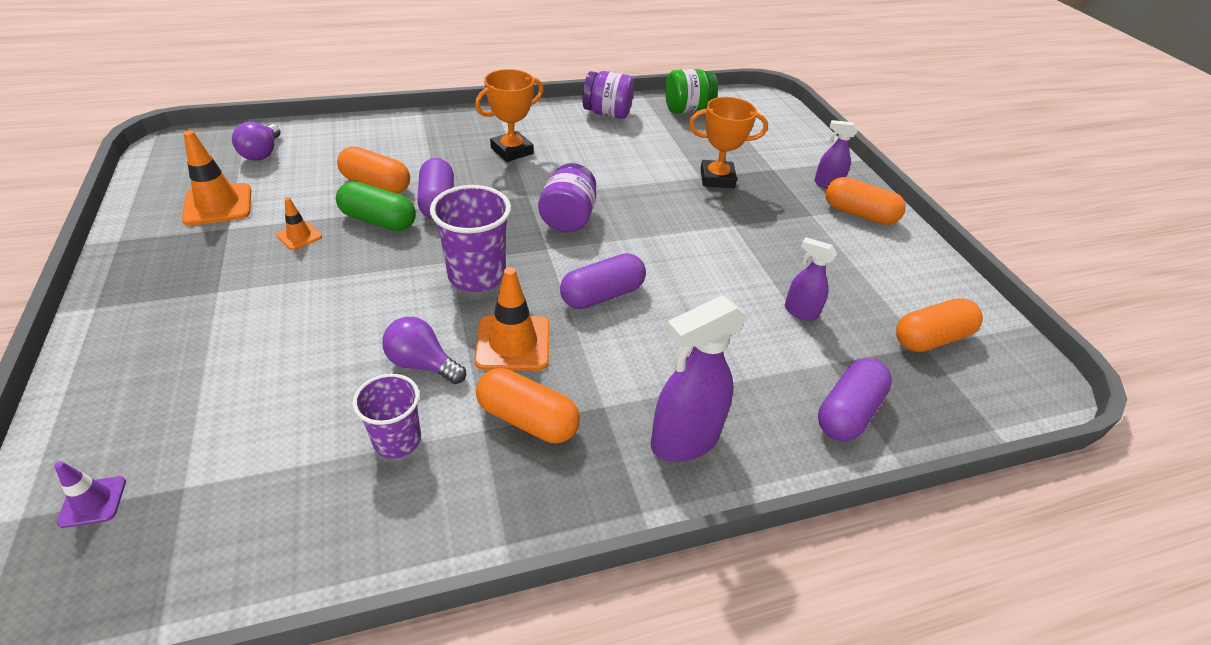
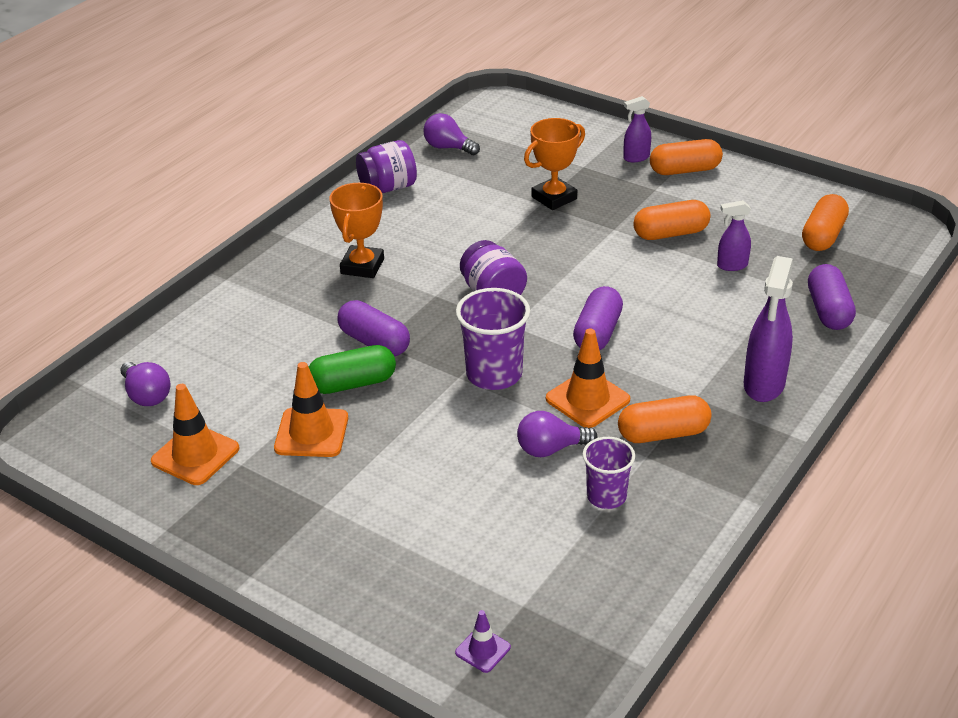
camera: 35 degrees left, 5 degrees down
(299, 236) = (311, 433): orange traffic cone -> orange traffic cone, size x1.83
(376, 184) = (299, 359): orange capsule -> orange capsule (670, 233)
(687, 110) = (448, 147): green jar -> purple light bulb

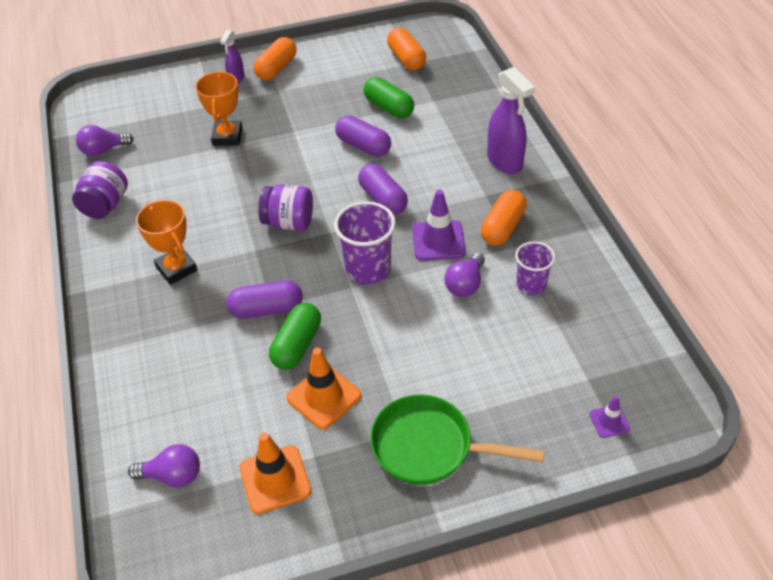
camera: 50 degrees left, 10 degrees up
(321, 532) = (429, 447): none -> green pan
(587, 399) = (438, 241): orange traffic cone -> purple traffic cone
(670, 233) = (328, 112): orange capsule -> none
(731, 265) = (389, 108): purple spray bottle -> green capsule
(828, 311) = (471, 99): purple capsule -> purple capsule (363, 146)

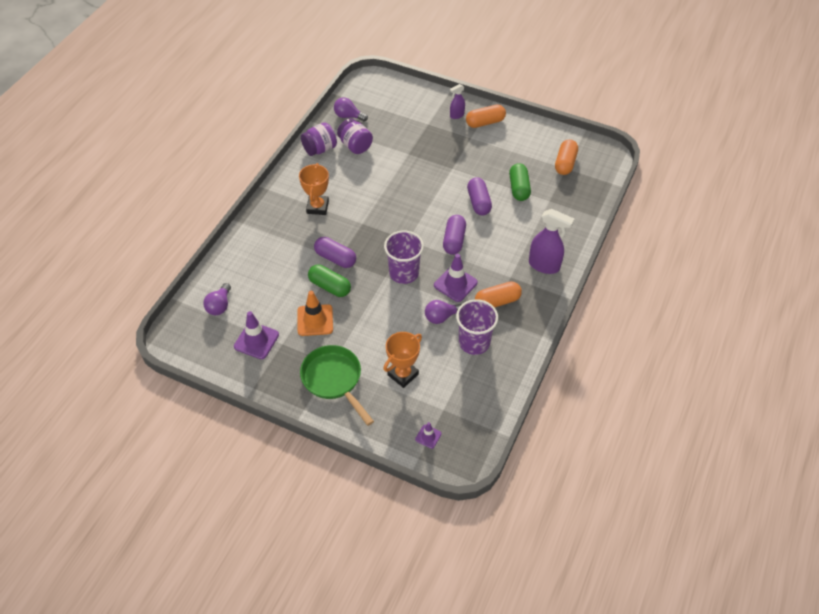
camera: 40 degrees right, 5 degrees up
(172, 476) = (219, 306): purple light bulb -> purple light bulb turned 60 degrees clockwise
(227, 137) = (415, 149): orange trophy -> orange trophy (403, 374)
(275, 479) = (256, 340): orange traffic cone -> purple traffic cone
(289, 222) = (393, 220): purple jar -> purple jar (355, 146)
(297, 345) = (330, 286): green capsule -> green capsule turned 60 degrees clockwise
(505, 162) = (544, 266): purple spray bottle -> purple spray bottle turned 75 degrees counterclockwise
(531, 285) = (474, 342): purple cup -> purple cup, size x1.56

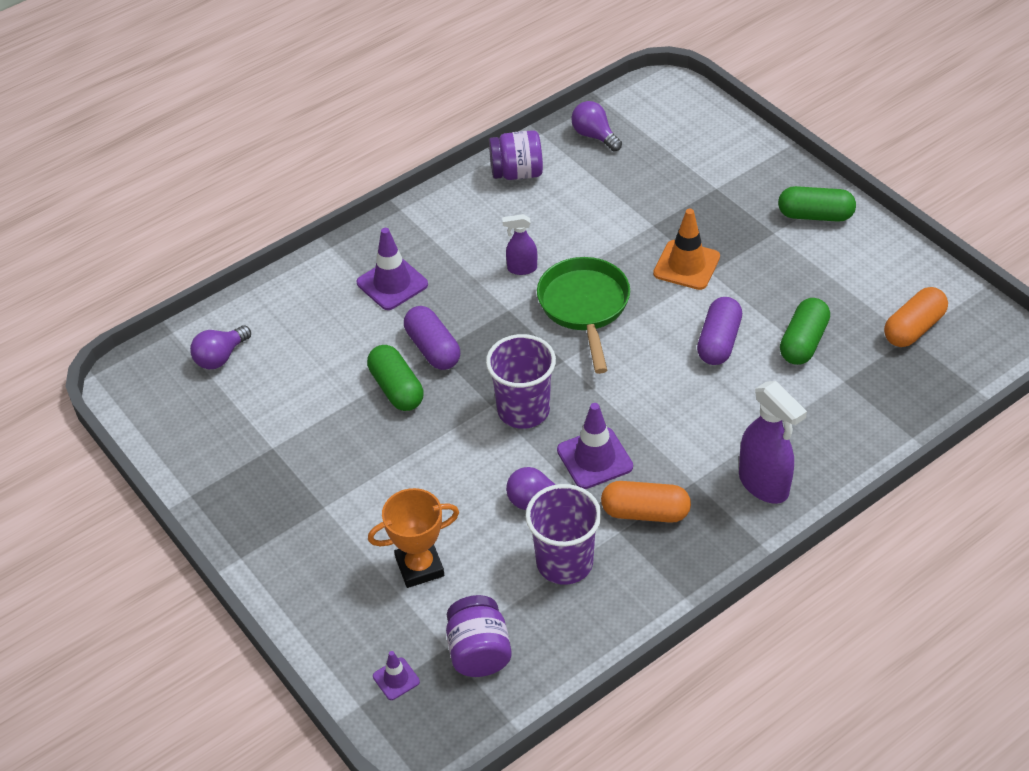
camera: 30 degrees right, 5 degrees down
(256, 340) = (239, 428): purple traffic cone -> purple traffic cone (392, 284)
(315, 320) = (342, 431): orange traffic cone -> orange traffic cone (686, 265)
(317, 207) = (456, 261): orange trophy -> none
(334, 380) = (312, 532): green pan -> green pan (585, 307)
(355, 146) = (575, 185): purple jar -> purple jar (479, 652)
(454, 240) = (637, 388): purple capsule -> none
(456, 115) = (773, 189): purple spray bottle -> purple spray bottle (521, 268)
(485, 122) = (815, 215): orange capsule -> green capsule

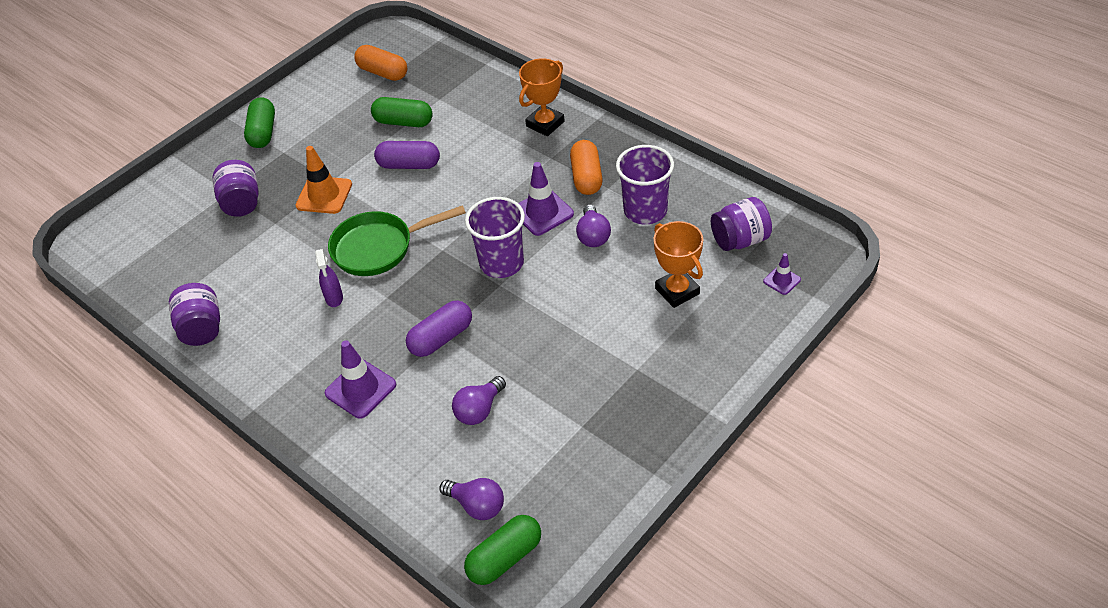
camera: 100 degrees left, 0 degrees up
(396, 389) = (493, 352): green capsule -> green capsule (505, 558)
(594, 136) = (151, 282): purple light bulb -> purple light bulb (479, 410)
(694, 199) = (242, 203): none -> purple jar
(764, 485) = (545, 124): purple spray bottle -> orange trophy

